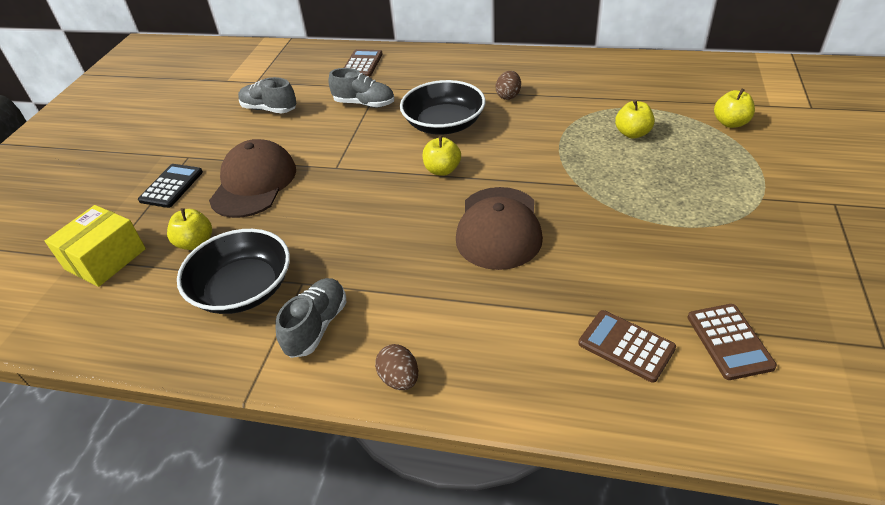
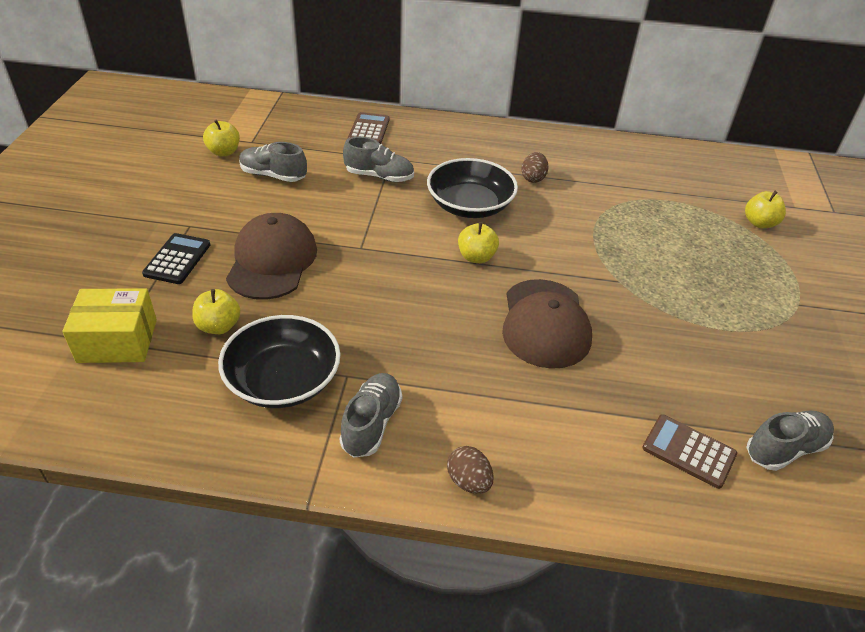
camera: 10 degrees left, 0 degrees up
(105, 259) = (117, 341): yellow box -> yellow box turned 60 degrees clockwise
(632, 133) = (665, 228): yellow apple -> yellow apple (224, 152)
(729, 341) = (785, 449): brown calculator -> grey shoe

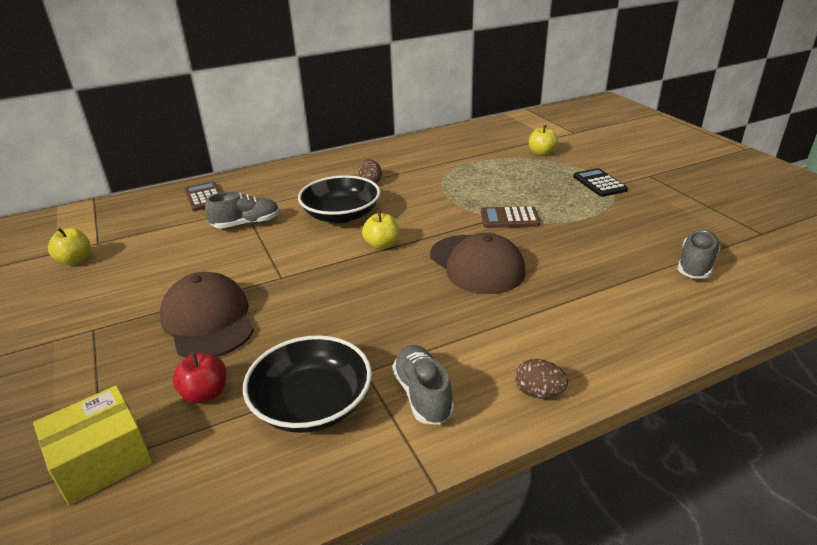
camera: 30 degrees left, 10 degrees down
(177, 259) = (106, 361): black calculator -> black calculator (599, 183)
(219, 326) = (205, 394): yellow apple -> red apple
(273, 175) = (145, 259): grey shoe -> none
(688, 451) = (649, 294): brown calculator -> brown calculator (509, 218)

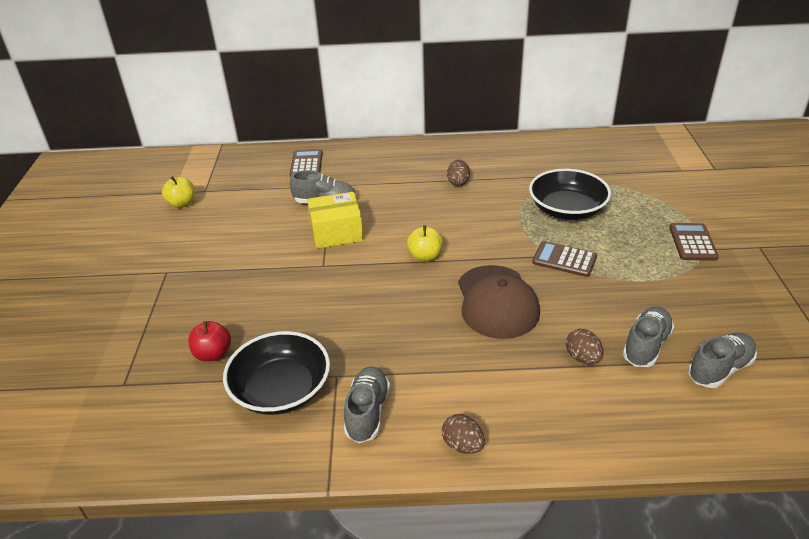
camera: 25 degrees right, 5 degrees up
(102, 460) = (124, 382): yellow box -> yellow box (336, 232)
(208, 320) = (247, 290): brown cap -> none
(341, 215) = (409, 214): black bowl -> black bowl (567, 209)
(541, 153) = (656, 188): yellow apple -> none
(585, 287) = (582, 358): none -> brown egg
(599, 183) = (692, 242): black calculator -> brown calculator
(627, 264) = (646, 346): none -> grey shoe

